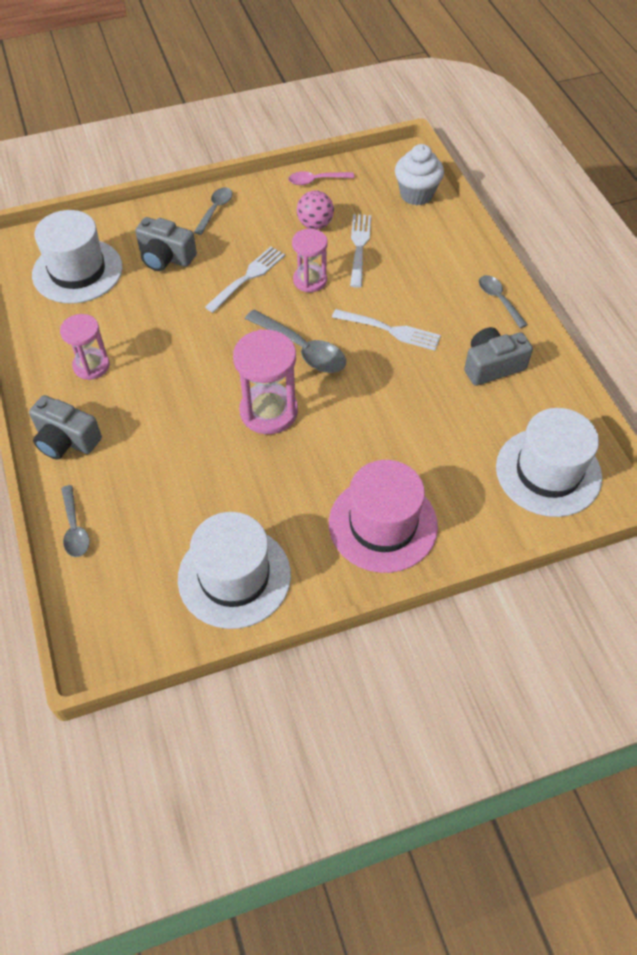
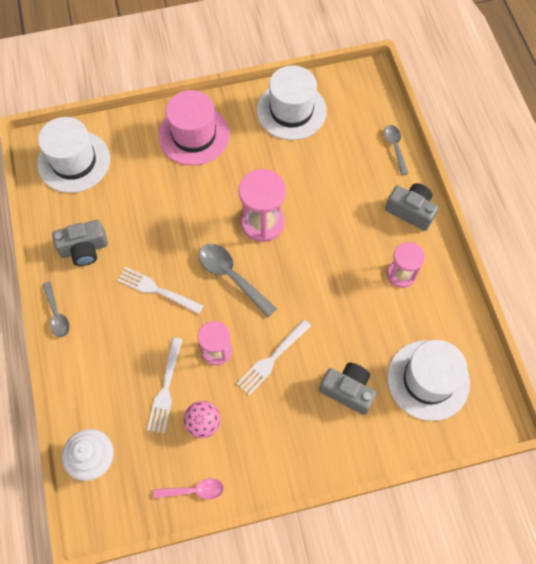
camera: 175 degrees left, 10 degrees up
(215, 210) = (301, 453): grey spoon -> none

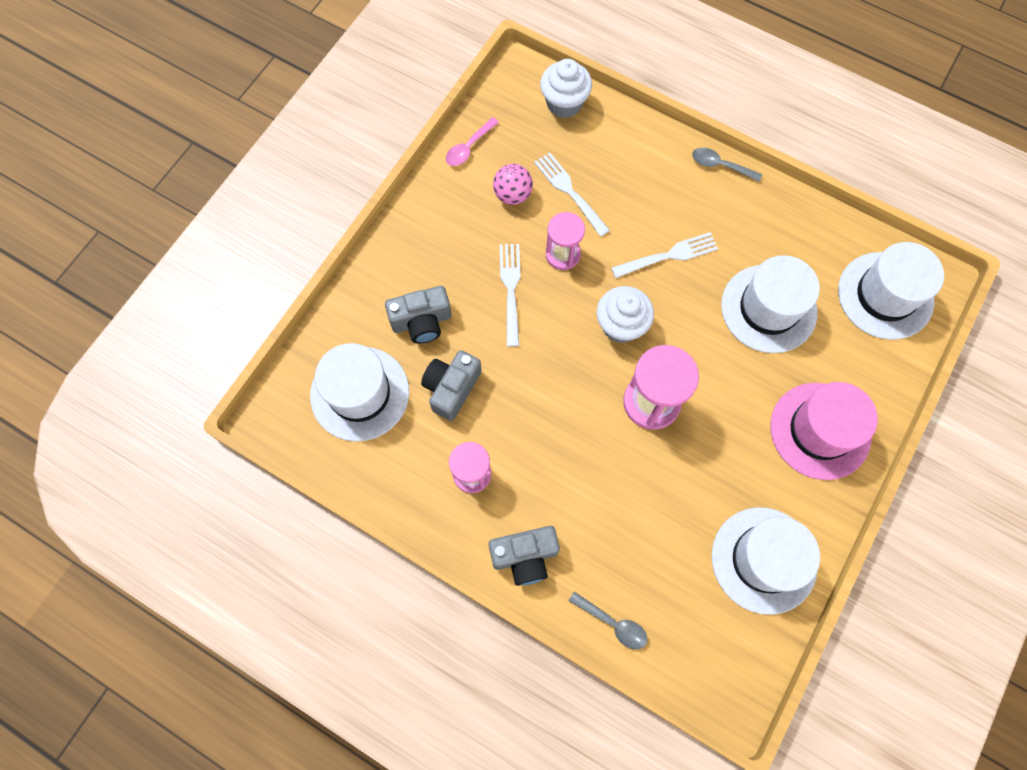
camera: 135 degrees right, 5 degrees up
(84, 249) = (769, 232): grey camera -> grey camera (451, 388)
(141, 211) = (768, 308): none -> white hat
(232, 277) = (621, 325): grey spoon -> white cupcake

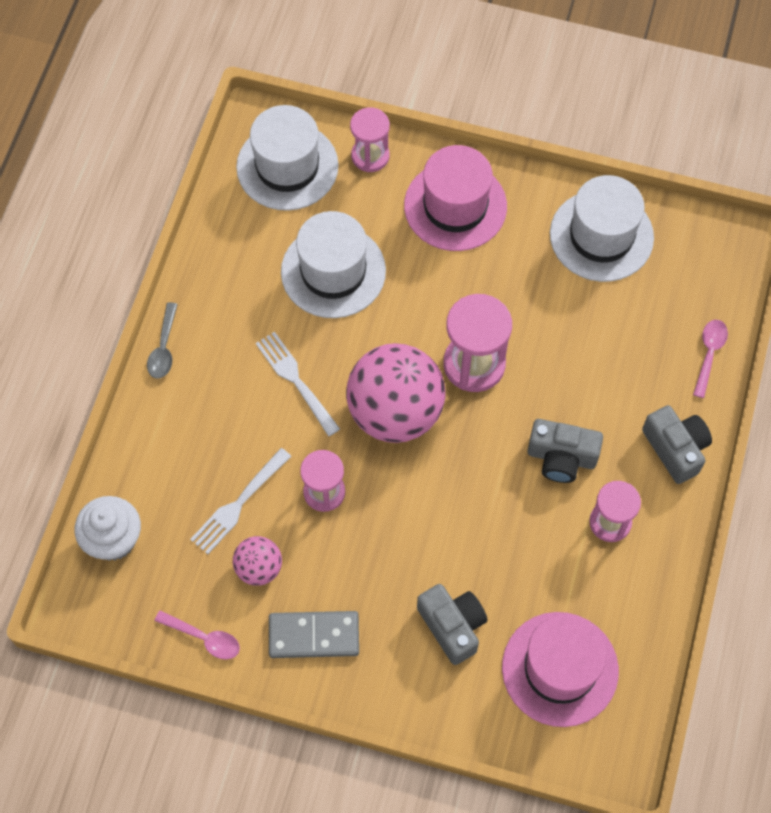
camera: 105 degrees left, 5 degrees down
(360, 393) = (560, 669): white hat -> pink hat
(446, 220) = (314, 636): none -> grey domino
(451, 388) = (522, 570): grey camera -> grey camera (561, 457)
(511, 290) = (385, 537): white fork -> none
(613, 623) = (709, 354): grey spoon -> pink spoon
(621, 325) = (395, 412): white cupcake -> pink ball
(887, 369) = (370, 156): none -> pink hourglass

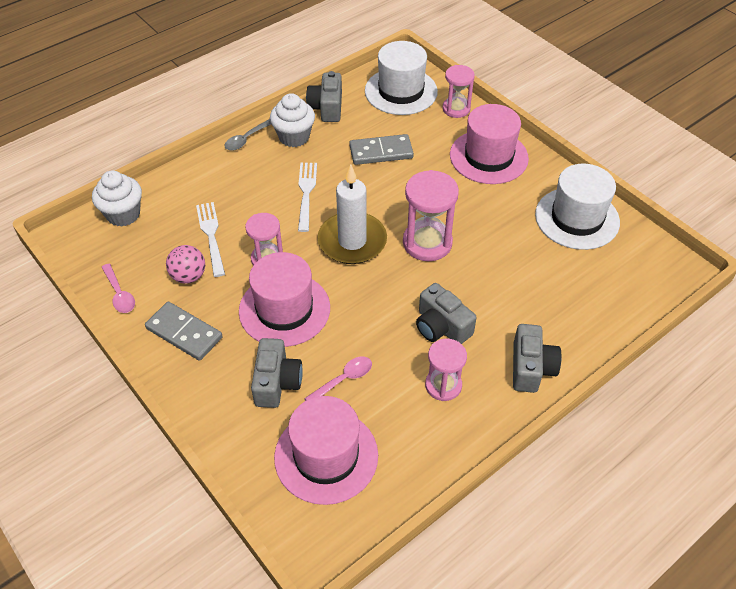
camera: 35 degrees right, 15 degrees down
(217, 310) = (294, 137): none -> white cupcake
(220, 243) = (327, 107): none -> grey camera
(239, 503) = (211, 236): white fork -> white fork turned 90 degrees clockwise
(333, 271) = (381, 152): white hat -> grey domino
(392, 540) = (284, 309): none -> pink hat
(395, 412) = (352, 241): pink ball -> white candle
(709, 354) = (603, 324): pink spoon -> pink spoon (343, 379)

